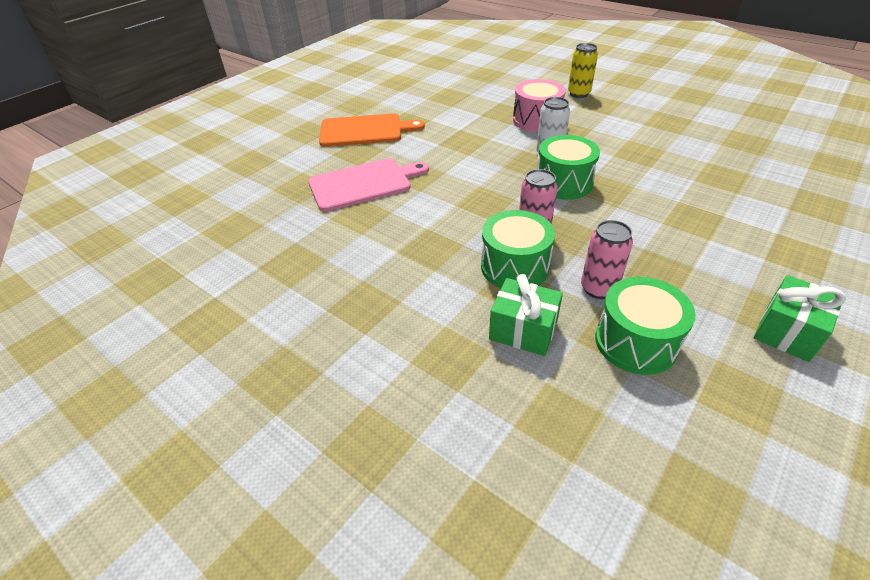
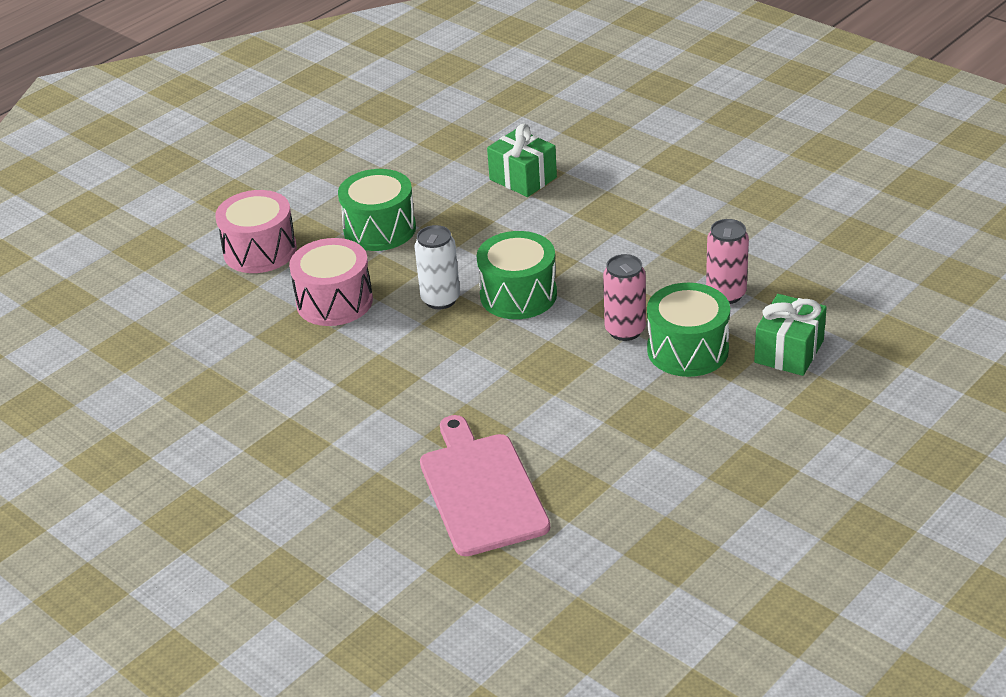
camera: 85 degrees left, 5 degrees down
(365, 130) = (302, 499): orange cutting board -> none
(578, 94) = (260, 251): yellow can -> pink drum
(635, 342) = (801, 282): green drum -> green drum (380, 229)
(787, 332) = (784, 197): green gift -> green gift (523, 178)

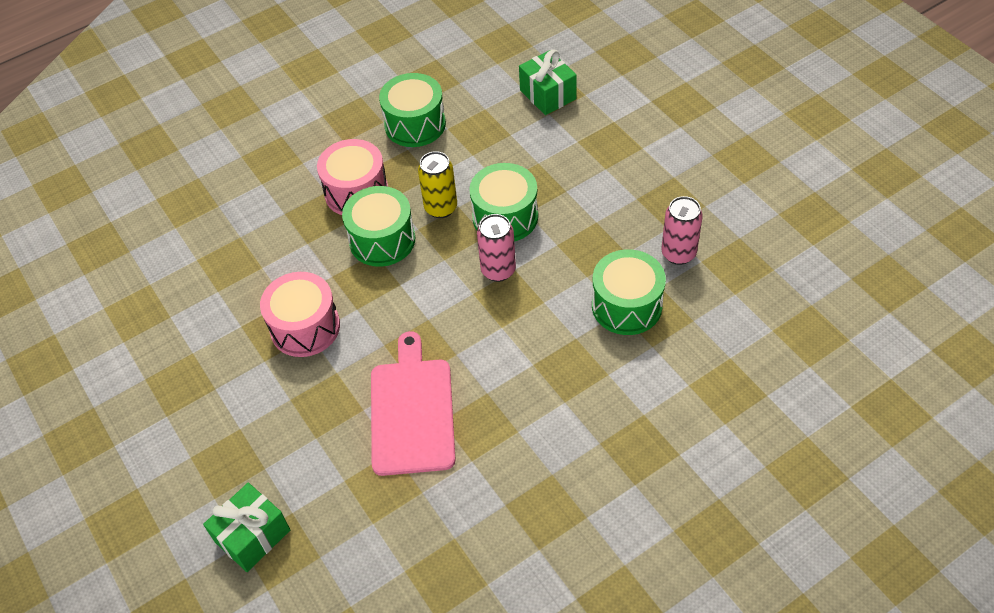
camera: 15 degrees right, 15 degrees up
(260, 251) = (314, 127): pink drum -> pink drum (305, 327)
(383, 340) = (382, 240): none -> green drum
(440, 299) = (441, 208): white can -> yellow can
(625, 330) = (581, 273): pink can -> pink can (498, 270)
(789, 351) = (712, 327): green gift -> green gift (252, 536)

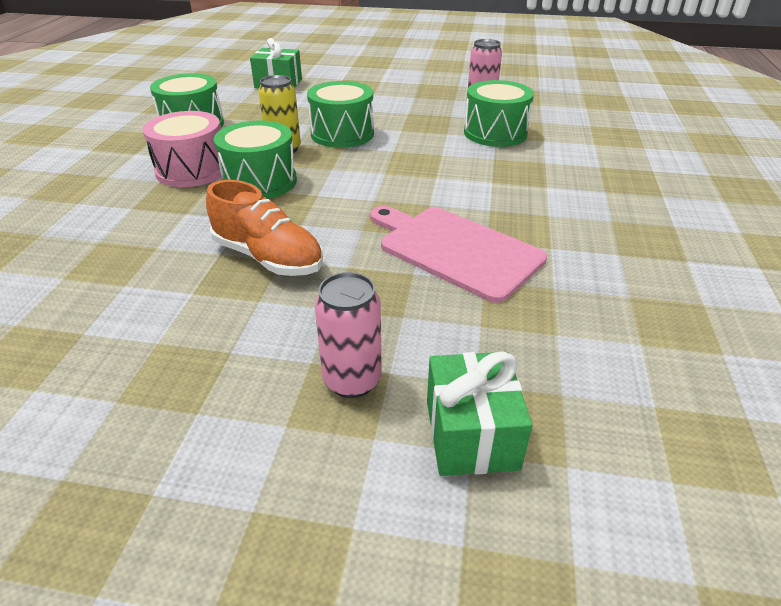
camera: 50 degrees left, 15 degrees down
(305, 327) = (268, 258): pink drum -> orange shoe
(498, 270) = (383, 156): pink can -> pink can (352, 380)

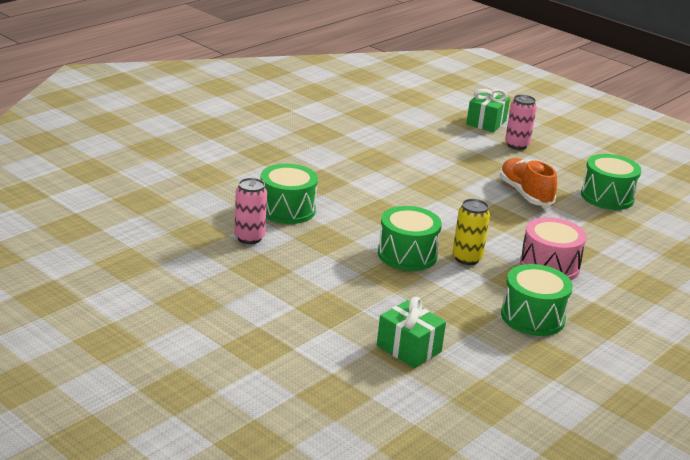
camera: 150 degrees left, 10 degrees down
(260, 181) = (503, 238): green drum -> green drum (607, 197)
(455, 250) = (422, 163): pink cutting board -> none

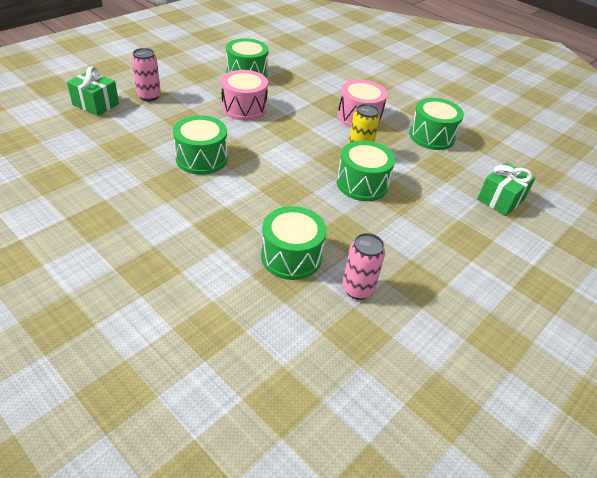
camera: 90 degrees left, 15 degrees up
(418, 171) = (201, 158): none -> green drum
(525, 194) = (244, 108): orange shoe -> pink drum

